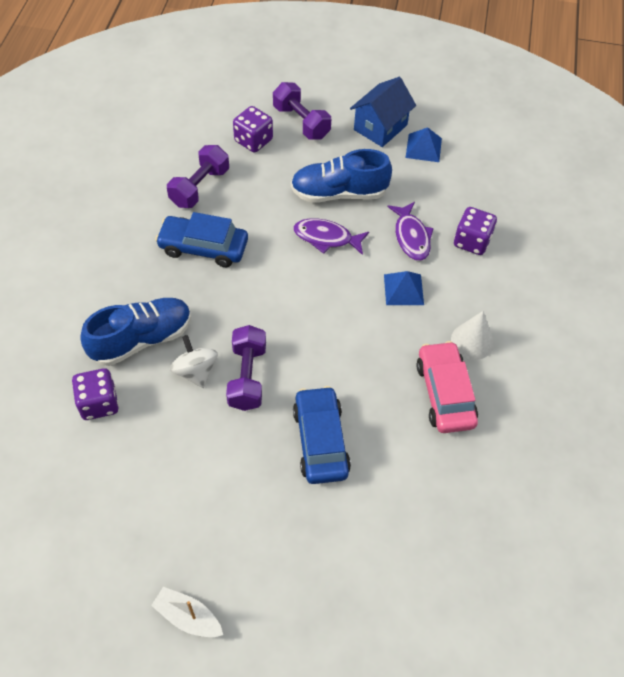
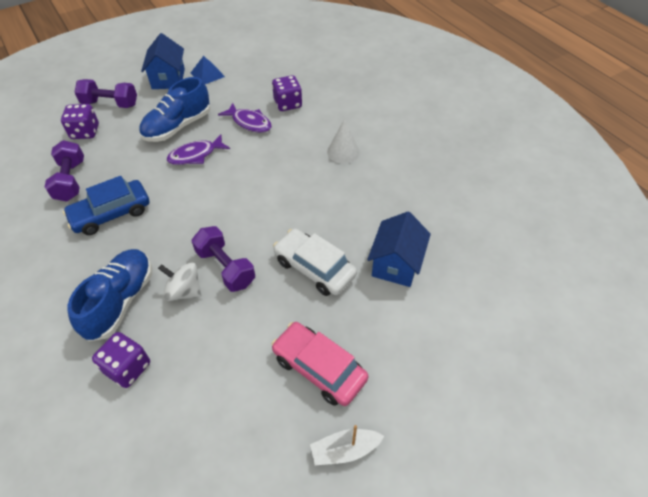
camera: 40 degrees left, 5 degrees down
(321, 441) = (314, 268): blue car -> white car
(398, 500) = (396, 264): none -> blue house
(403, 289) = (274, 152): blue pyramid -> none
(445, 393) = (358, 188): pink car -> pink car (319, 368)

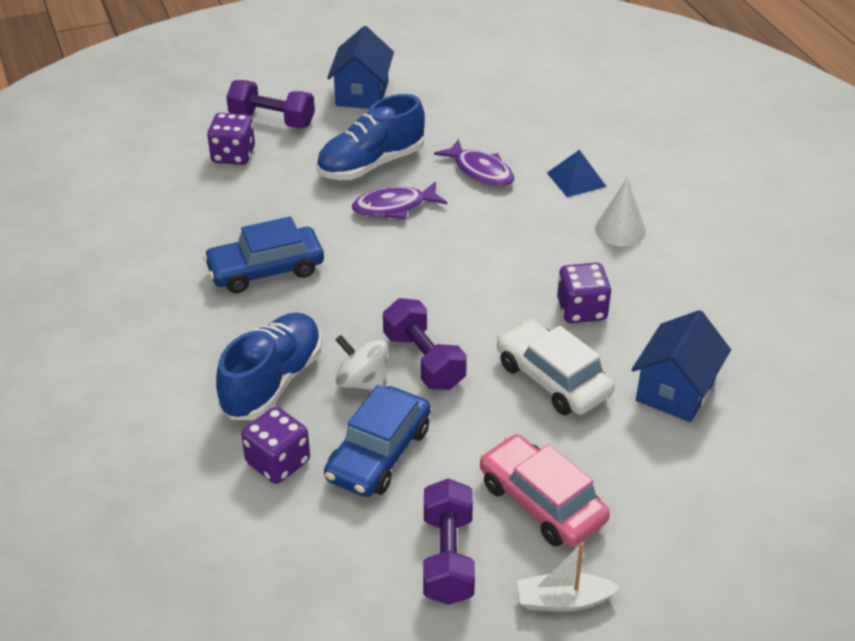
camera: 10 degrees right, 10 degrees down
(71, 180) = (210, 219): purple dumbbell -> purple dumbbell (448, 557)
(200, 348) = (378, 453): none -> blue car
(207, 74) = (423, 94): blue pyramid -> blue pyramid (576, 179)
(288, 104) = (543, 151): purple dice -> purple dice (581, 310)

